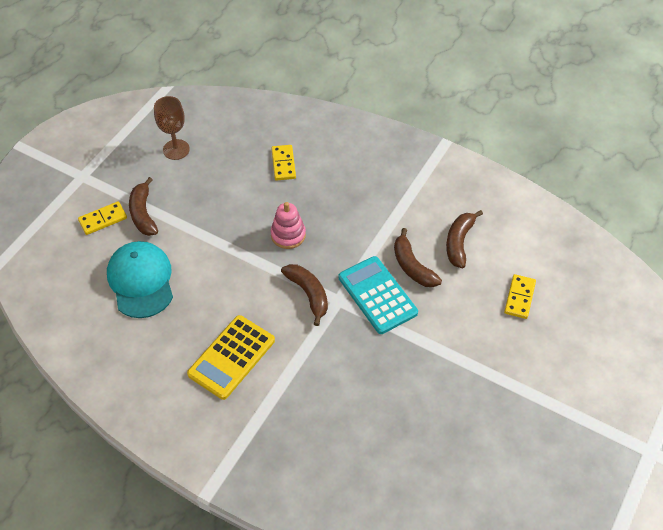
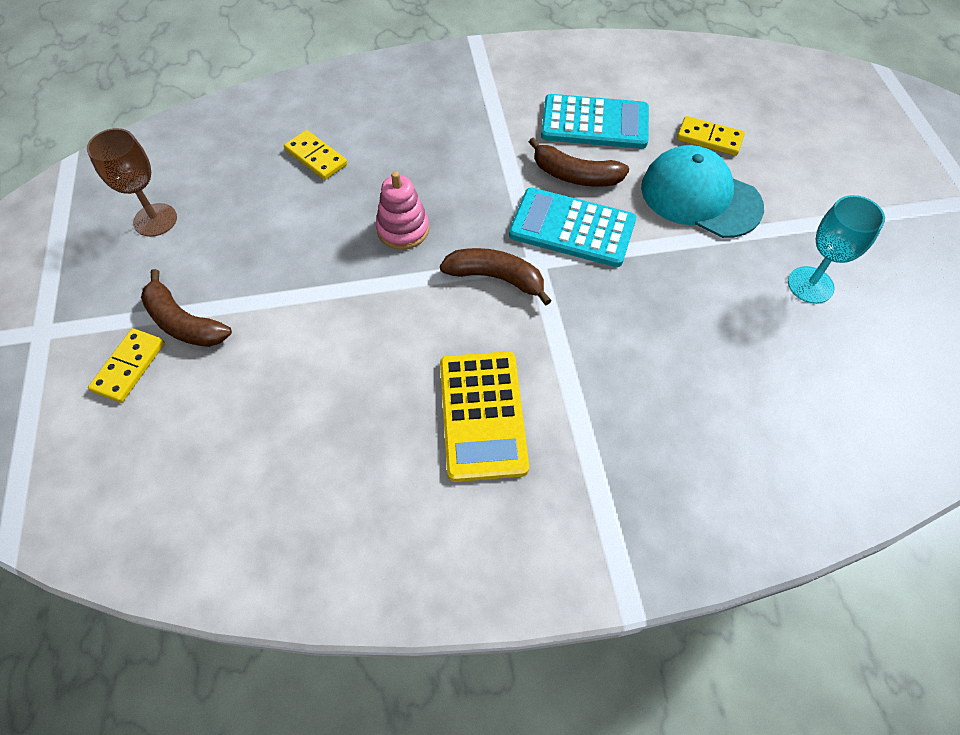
camera: 40 degrees left, 5 degrees up
(141, 281) = (264, 407): turquoise cap -> turquoise cap (700, 197)
(459, 242) = (594, 123): brown banana -> turquoise calculator
(477, 421) = (810, 285): none -> turquoise goblet
(519, 298) = (709, 139): yellow domino -> yellow domino turned 45 degrees counterclockwise

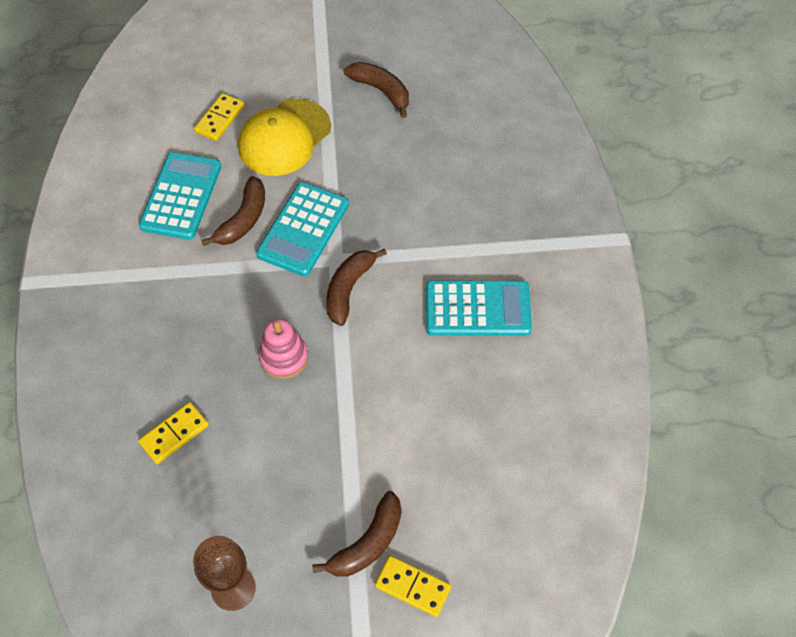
camera: 85 degrees left, 0 degrees up
(482, 415) = (477, 309): yellow calculator -> turquoise calculator
(700, 197) = (284, 138): turquoise cap -> yellow cap
(810, 285) = (381, 91): turquoise goblet -> brown banana

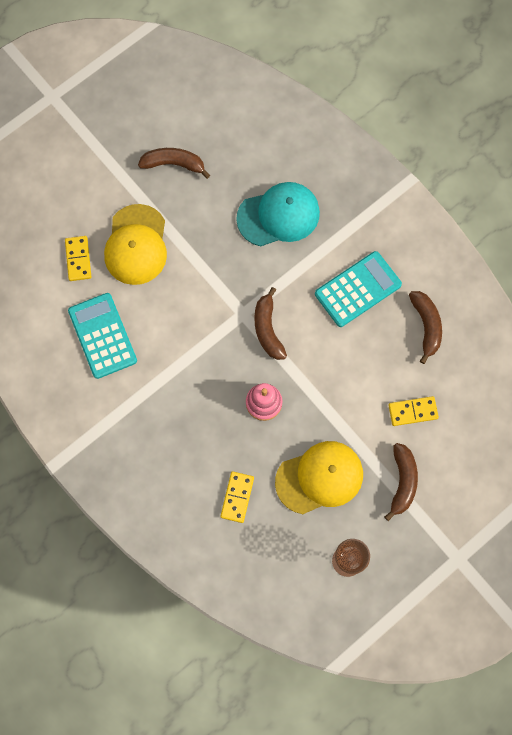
camera: 35 degrees left, 15 degrees up
(243, 219) = (159, 325): brown banana -> brown banana (426, 326)
(278, 474) = (319, 478): none -> yellow cap
(303, 229) = (205, 306): turquoise calculator -> none
(412, 587) = (445, 489): yellow domino -> yellow domino (412, 411)
(449, 192) = (278, 215): none -> turquoise cap

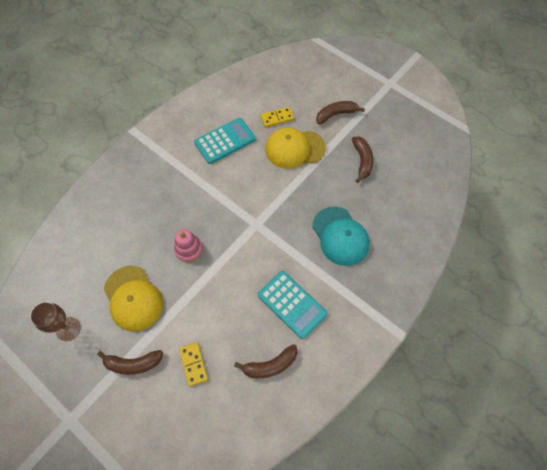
camera: 80 degrees right, 10 degrees down
(237, 497) = (115, 243): yellow domino -> none
(267, 329) = (247, 243): brown banana -> brown banana (336, 114)

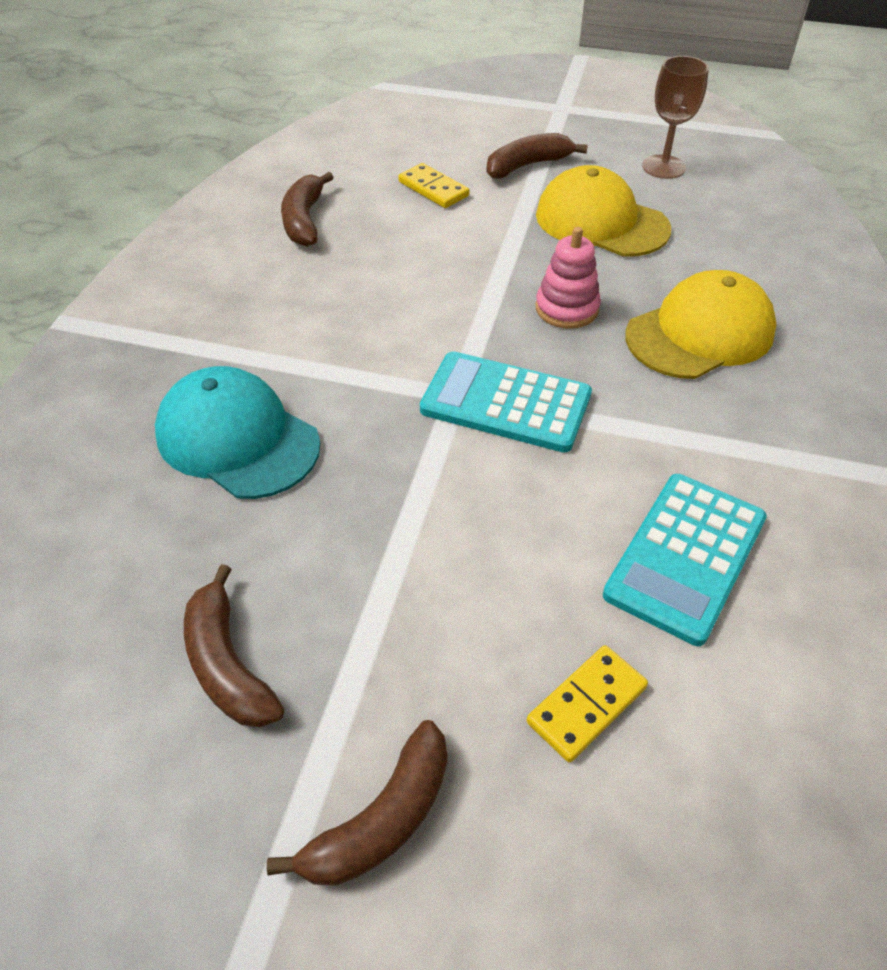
camera: 155 degrees right, 15 degrees down
(270, 365) = (304, 220): brown banana -> brown banana turned 45 degrees counterclockwise
(292, 304) = (302, 297): turquoise calculator -> turquoise calculator (505, 403)
(294, 149) = (465, 616): yellow cap -> yellow cap (700, 333)

